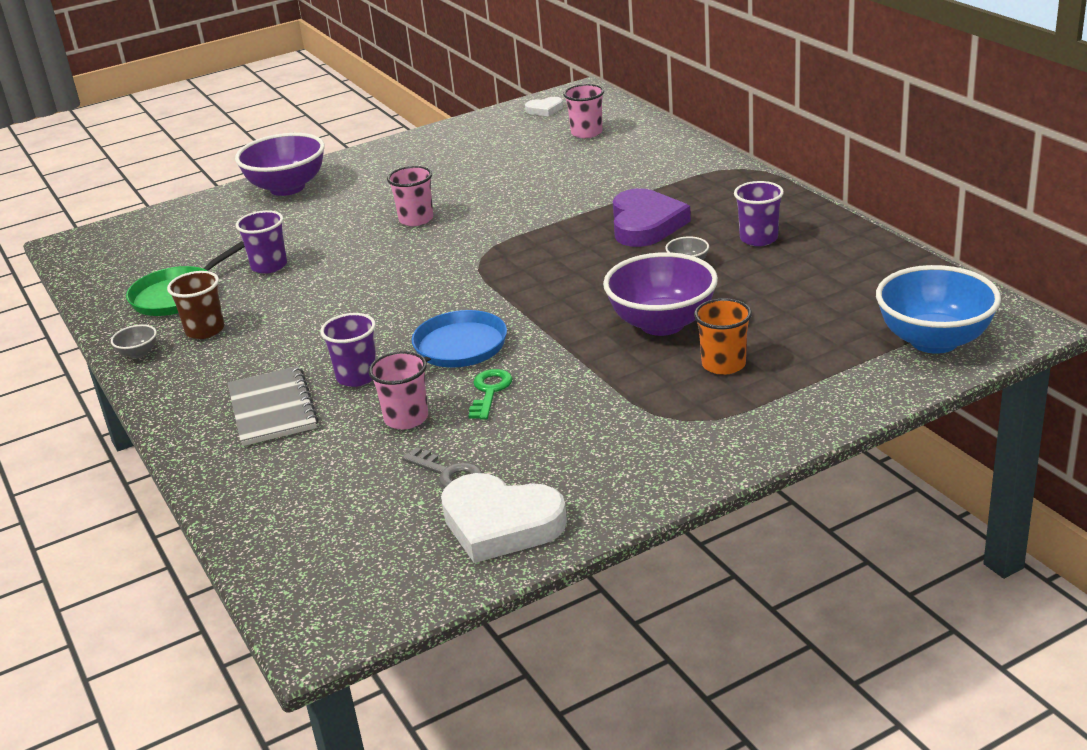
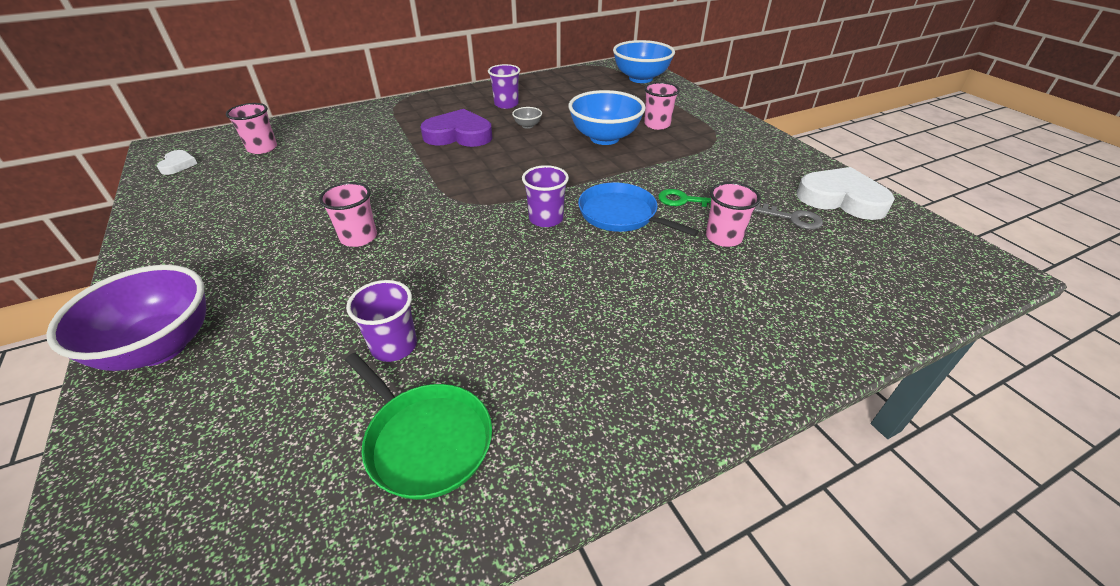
camera: 90 degrees left, 10 degrees up
(138, 353) = (581, 464): grey bowl -> none
(205, 330) = (538, 393): brown cup -> none
(272, 409) = (713, 317): grey notebook -> none
(357, 377) = (658, 265): purple cup -> purple cup (546, 219)
(448, 473) = (792, 218): grey key -> grey key turned 75 degrees clockwise
(500, 524) = (841, 199): white heart -> white heart turned 90 degrees counterclockwise
(662, 324) = (604, 138): purple bowl -> blue bowl
(723, 364) = (657, 124): orange cup -> pink cup

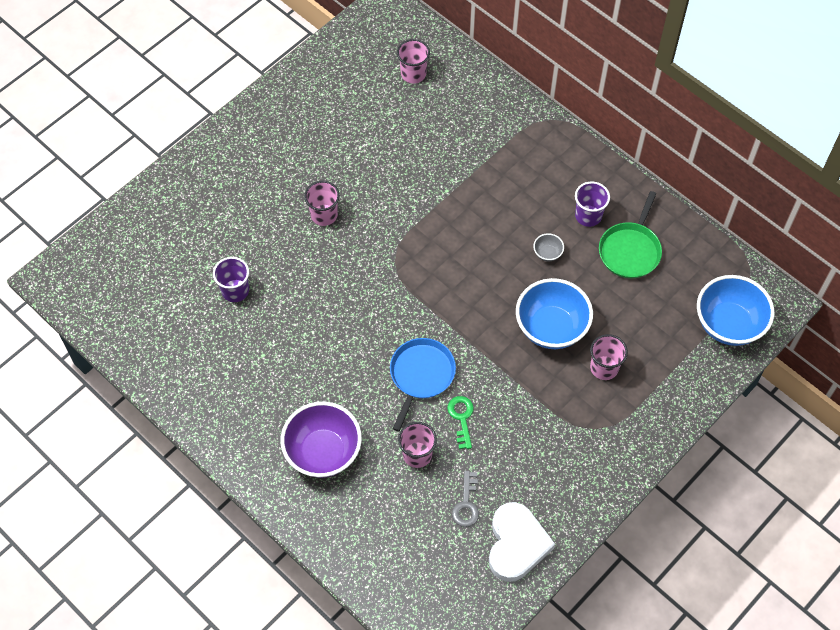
camera: 70 degrees right, 20 degrees up
(160, 347) = (196, 178): purple bowl -> purple bowl (323, 452)
(178, 165) = (365, 38): white heart -> none
(426, 440) = (181, 337): green pan -> green pan (630, 250)
(459, 135) = (502, 205): purple heart -> none
(546, 219) = (394, 324): purple cup -> none

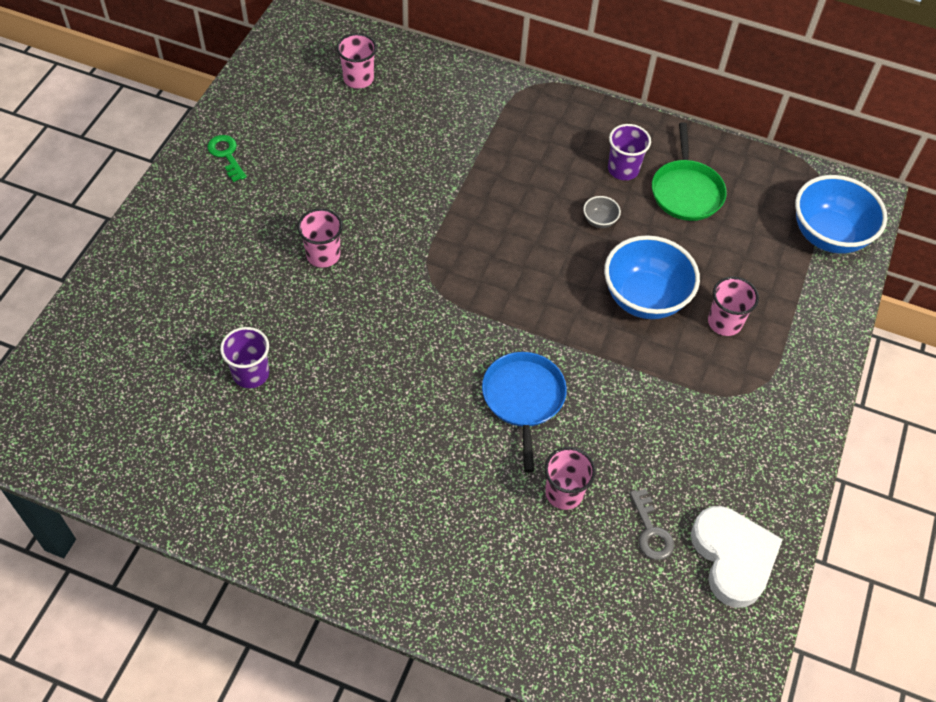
camera: 25 degrees left, 5 degrees down
(323, 452) = (448, 530): purple bowl -> none
(461, 418) = (595, 432): green key -> green key (226, 155)

